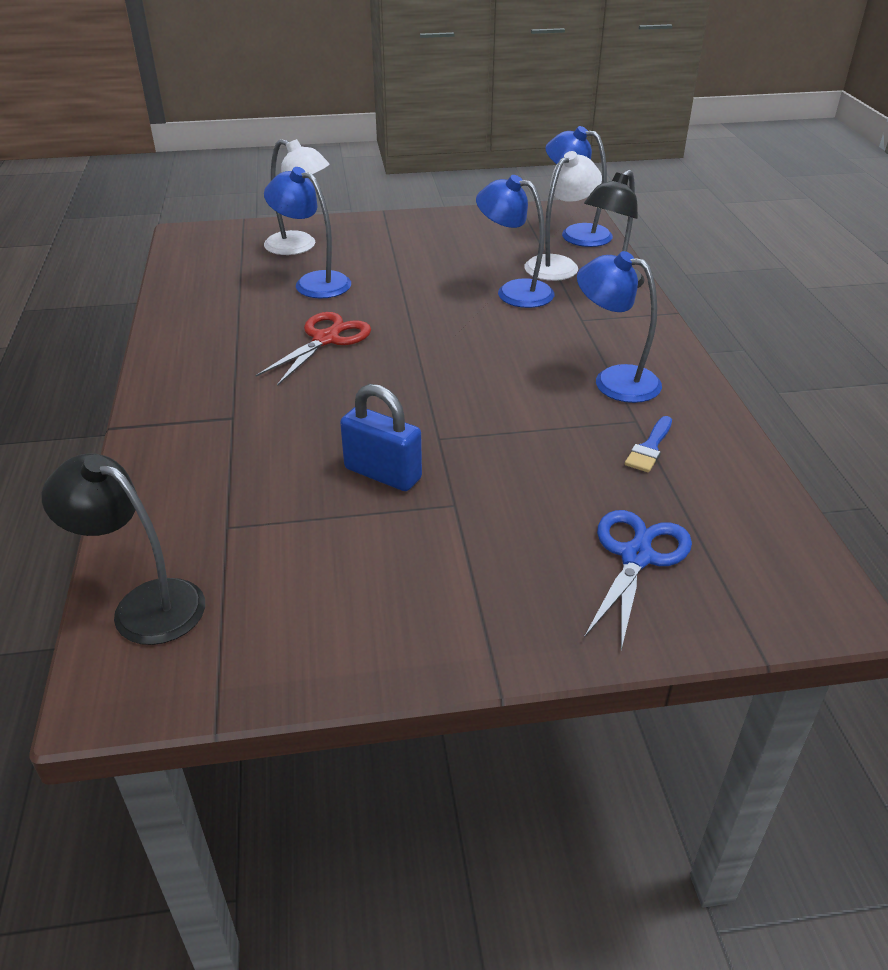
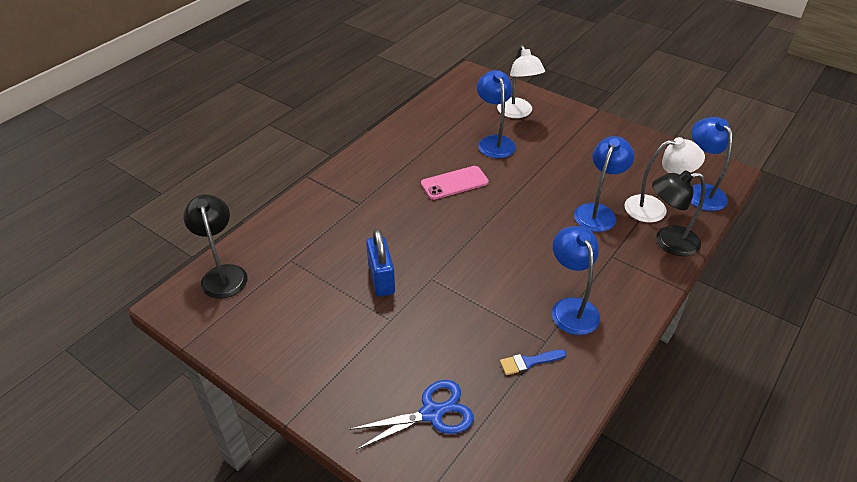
camera: 45 degrees right, 5 degrees up
(326, 339) = (454, 183): red scissors -> pink phone
(514, 291) = (598, 212): blue lamp -> blue lamp turned 45 degrees clockwise

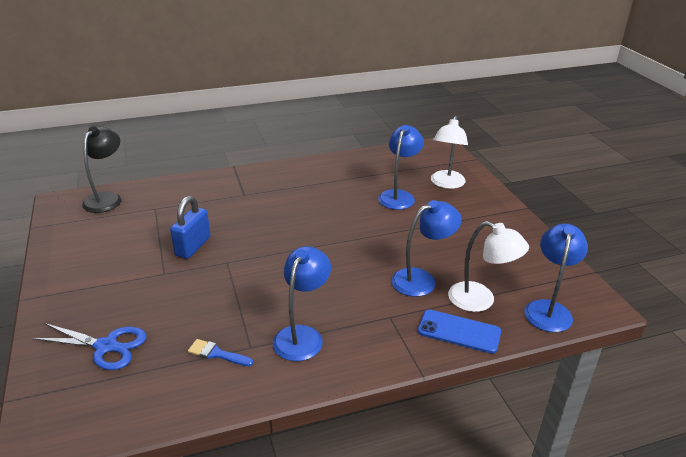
camera: 35 degrees right, 10 degrees down
(454, 183) = (329, 210): pink phone -> none
(668, 242) = (459, 332): black lamp -> blue phone

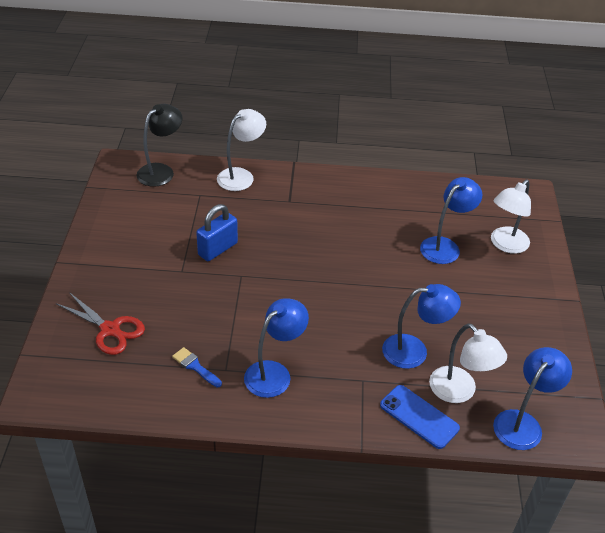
camera: 20 degrees right, 10 degrees up
(106, 346) = (110, 330): blue scissors -> red scissors
(189, 186) = (241, 176): none -> white lamp

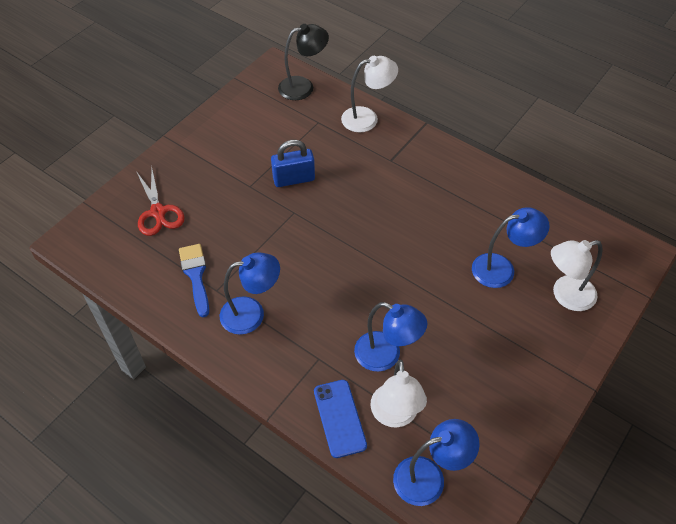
camera: 35 degrees right, 10 degrees up
(195, 366) = (195, 275): blue brush -> blue brush, size x1.51

